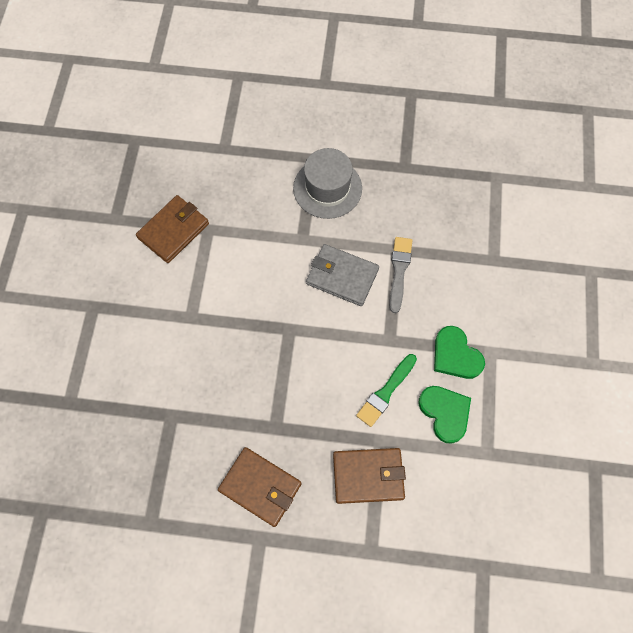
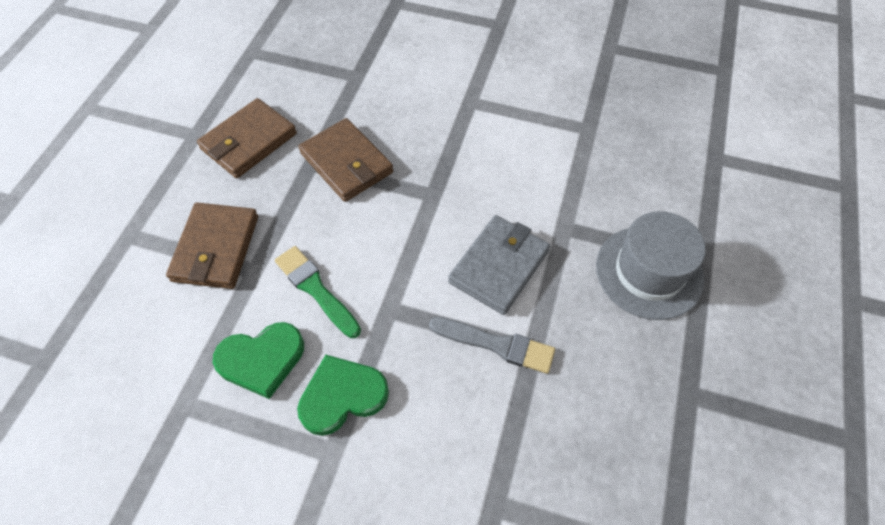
camera: 100 degrees right, 10 degrees down
(173, 231) = (589, 96): brown wallet -> brown wallet (346, 163)

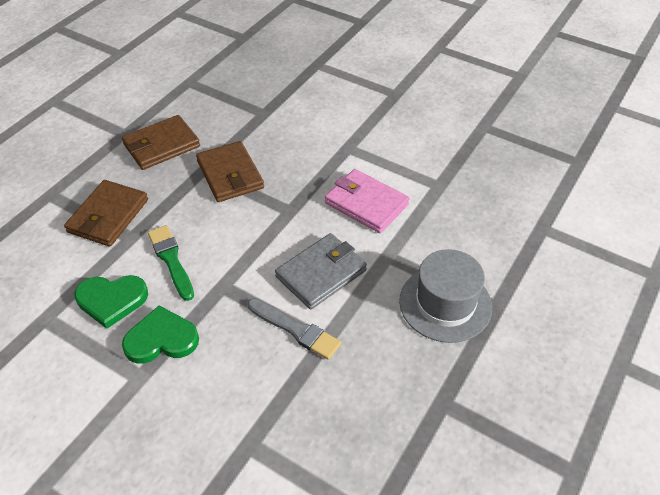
camera: 15 degrees right, 10 degrees down
(518, 168) = (366, 204): none -> pink wallet

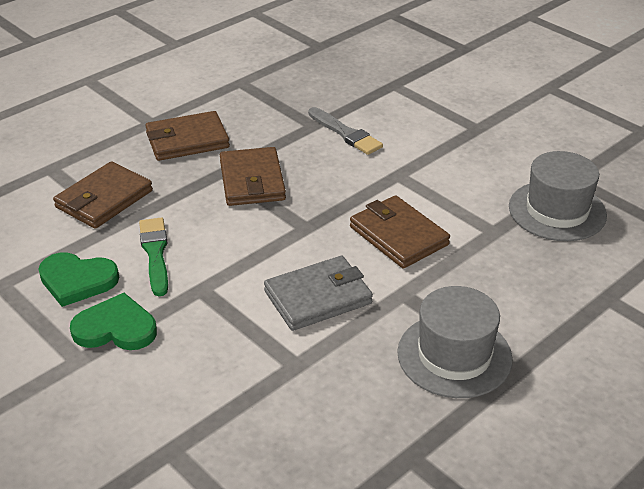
camera: 15 degrees right, 10 degrees down
(296, 330) = (267, 348): grey brush -> grey brush (346, 133)
(366, 204) = (398, 236): pink wallet -> brown wallet
(480, 158) = (557, 211): none -> grey hat

